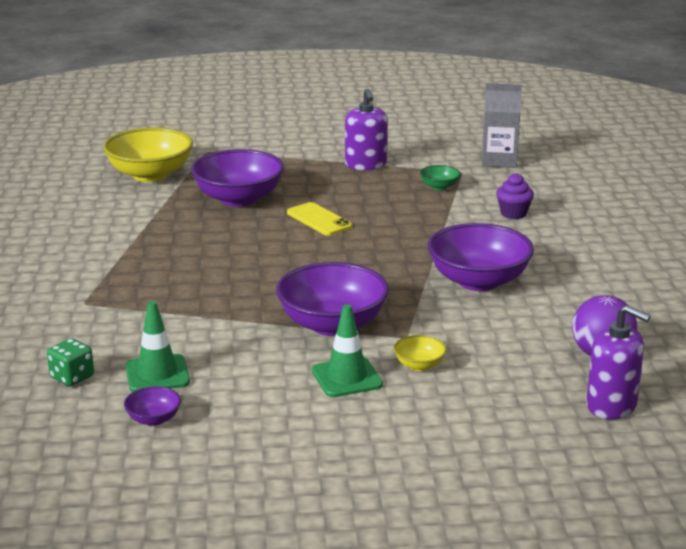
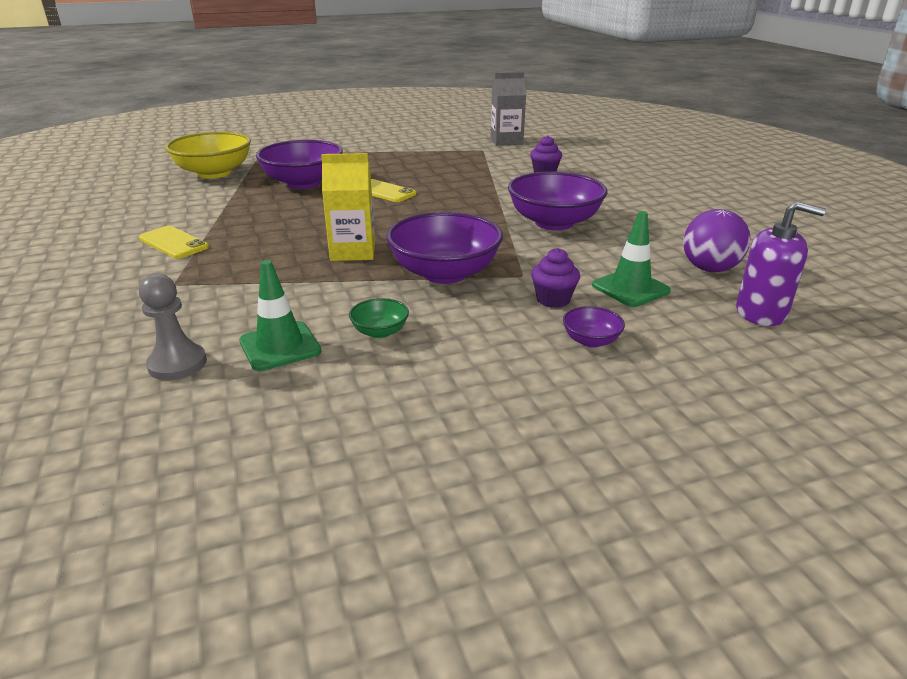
camera: 15 degrees left, 5 degrees up
(72, 377) = (177, 364): green dice -> grey pawn
(91, 259) = (173, 243): none -> yellow phone
(153, 419) = (293, 400): purple bowl -> purple bowl (591, 341)
(256, 289) = (353, 251): none -> yellow carton
(347, 378) = (489, 321): green traffic cone -> green traffic cone (630, 288)
(365, 165) = (402, 152): purple soap dispenser -> none
(419, 365) = (553, 300): yellow bowl -> purple cupcake
(439, 187) = (471, 161): green bowl -> green bowl (380, 332)

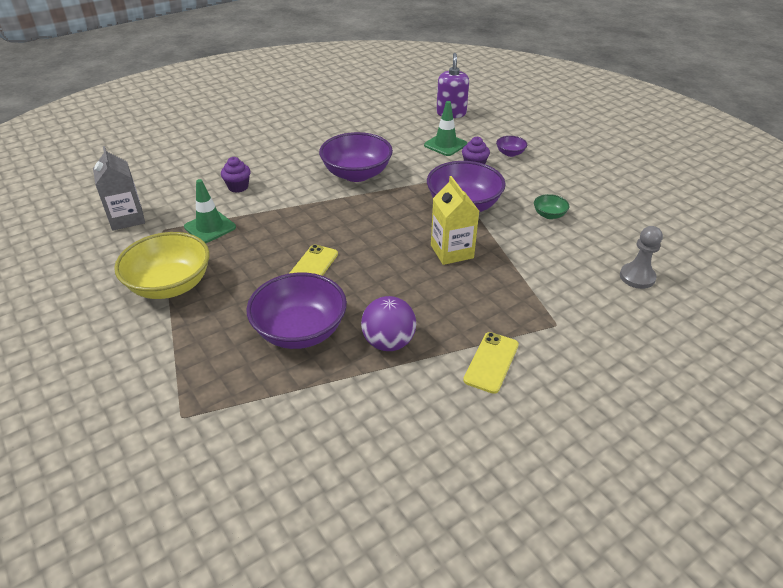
camera: 105 degrees left, 10 degrees up
(214, 173) = (278, 430): yellow bowl -> yellow bowl (170, 285)
(280, 346) = (590, 245): green traffic cone -> green traffic cone (210, 227)
(709, 269) = (406, 123): purple ball -> purple ball (388, 342)

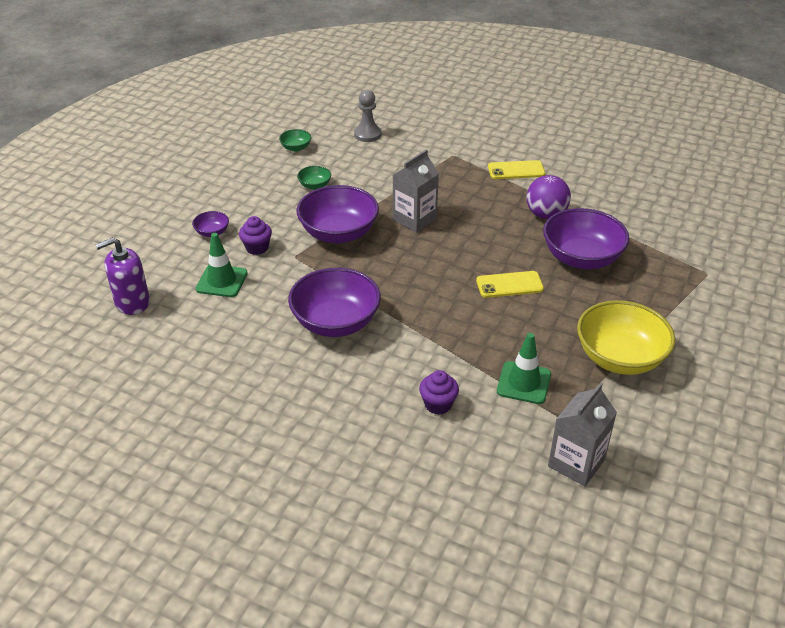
camera: 120 degrees left, 0 degrees up
(452, 251) = (414, 219): yellow carton -> grey carton
(628, 223) = (296, 148): none -> green bowl

